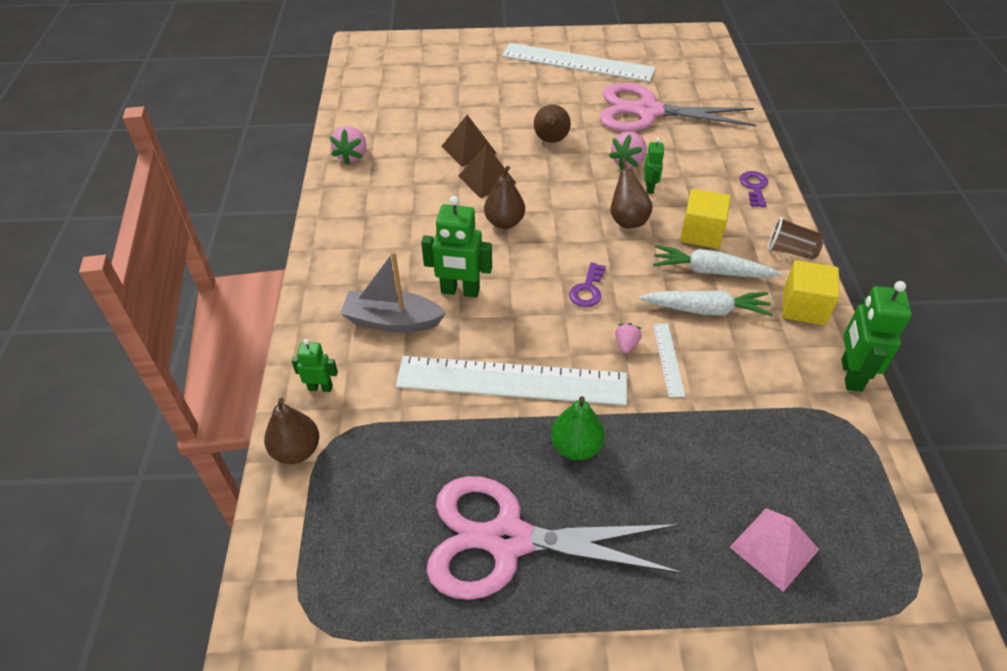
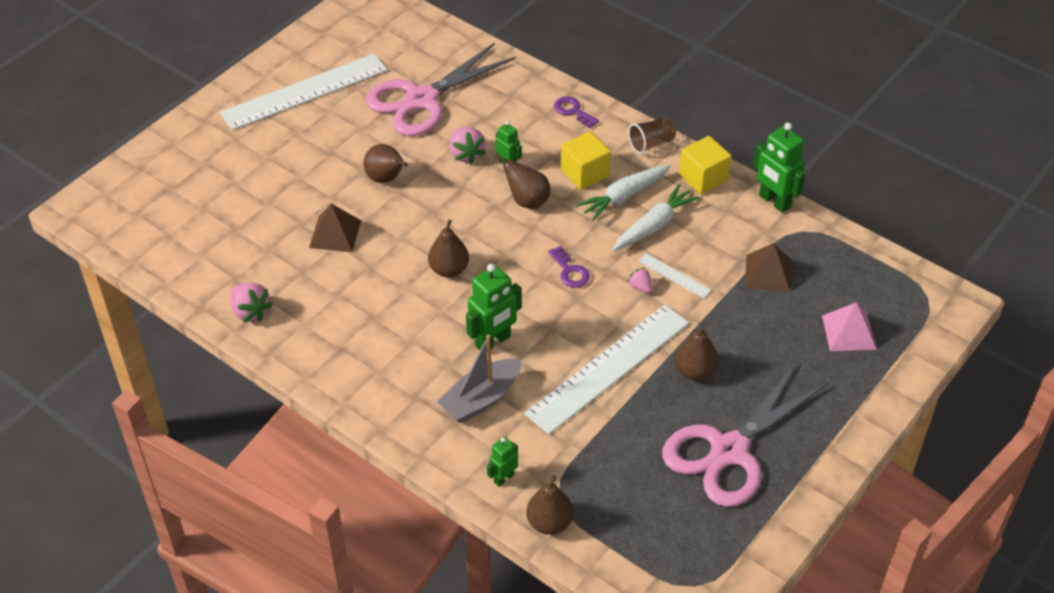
camera: 50 degrees left, 0 degrees up
(487, 179) = (386, 247): brown pyramid -> brown pyramid (768, 273)
(576, 447) = (695, 371): green pear -> brown pear

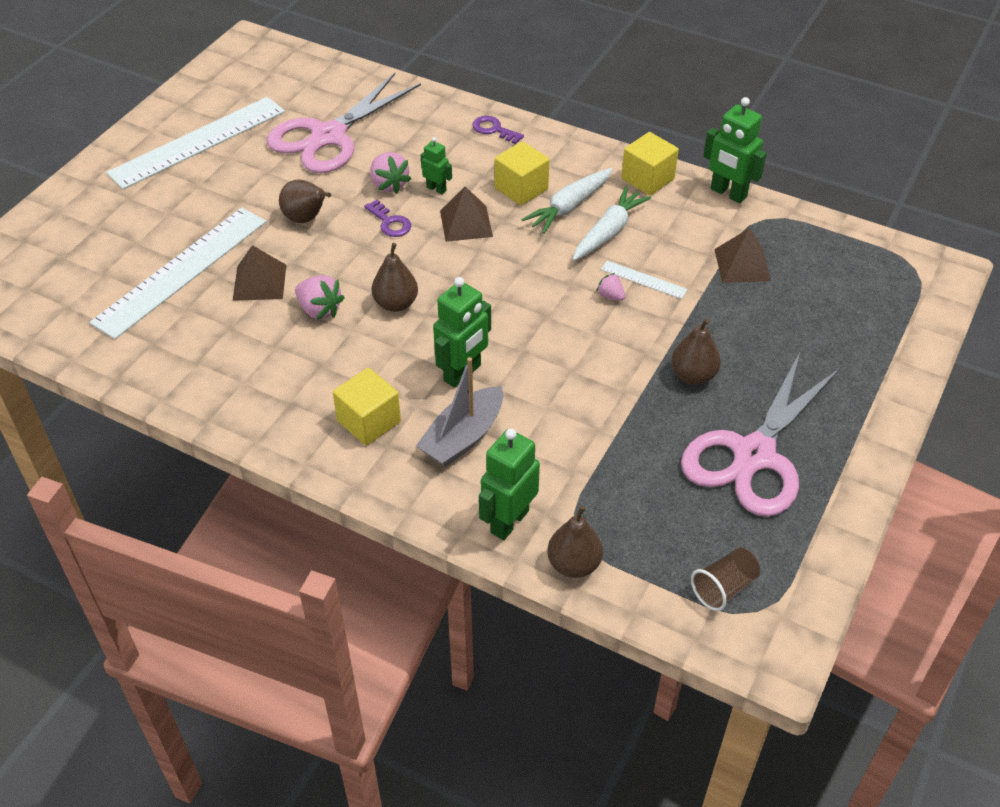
camera: 10 degrees left, 0 degrees up
(250, 312) = (177, 377): pink strawberry -> pink strawberry (319, 310)
(404, 374) = (369, 421): none -> yellow cube
(503, 478) = (509, 521): green robot -> green robot, size x1.78
(527, 201) = (466, 223): brown pear -> brown pyramid
(570, 271) = (530, 289): purple key -> purple key (390, 222)
(608, 368) = (598, 384): white ruler -> white ruler (181, 271)
(651, 144) = (584, 152): brown cup -> brown cup (724, 588)
(848, 332) = (844, 313): pink pyramid -> none

